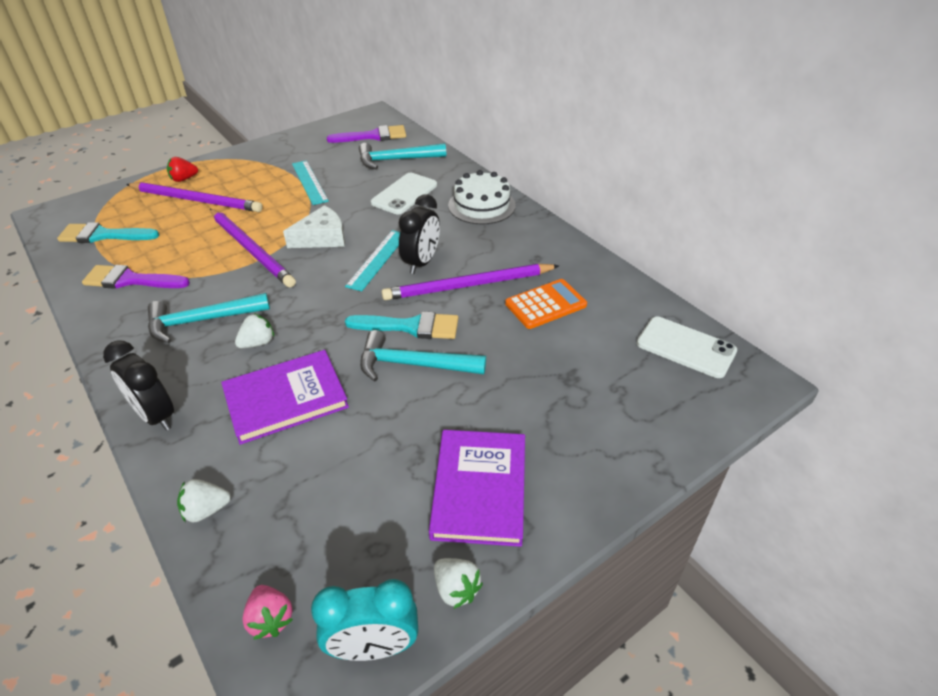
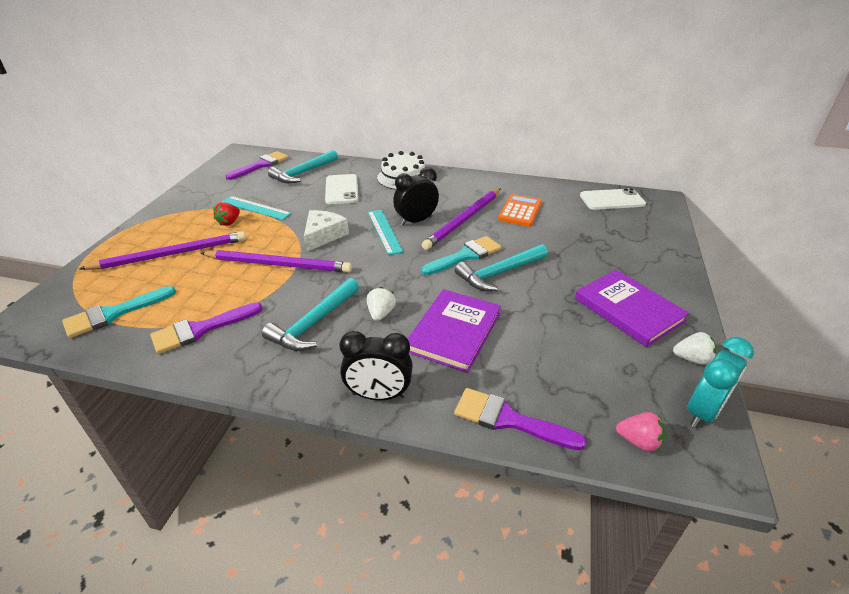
camera: 40 degrees left, 5 degrees down
(184, 179) = (132, 246): red strawberry -> red strawberry (229, 222)
(206, 510) = (508, 420): white strawberry -> purple brush
(421, 263) = (416, 221): black clock -> black clock turned 105 degrees counterclockwise

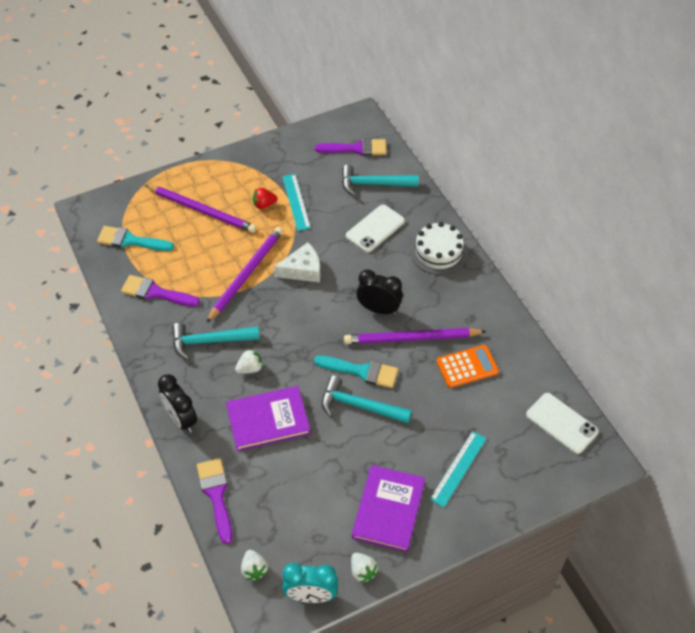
camera: 50 degrees right, 15 degrees up
(278, 264) = (246, 274): purple pencil -> purple pencil turned 120 degrees counterclockwise
(384, 231) = (344, 300): turquoise ruler -> turquoise ruler (458, 468)
(638, 441) = (254, 569): pink strawberry -> white strawberry

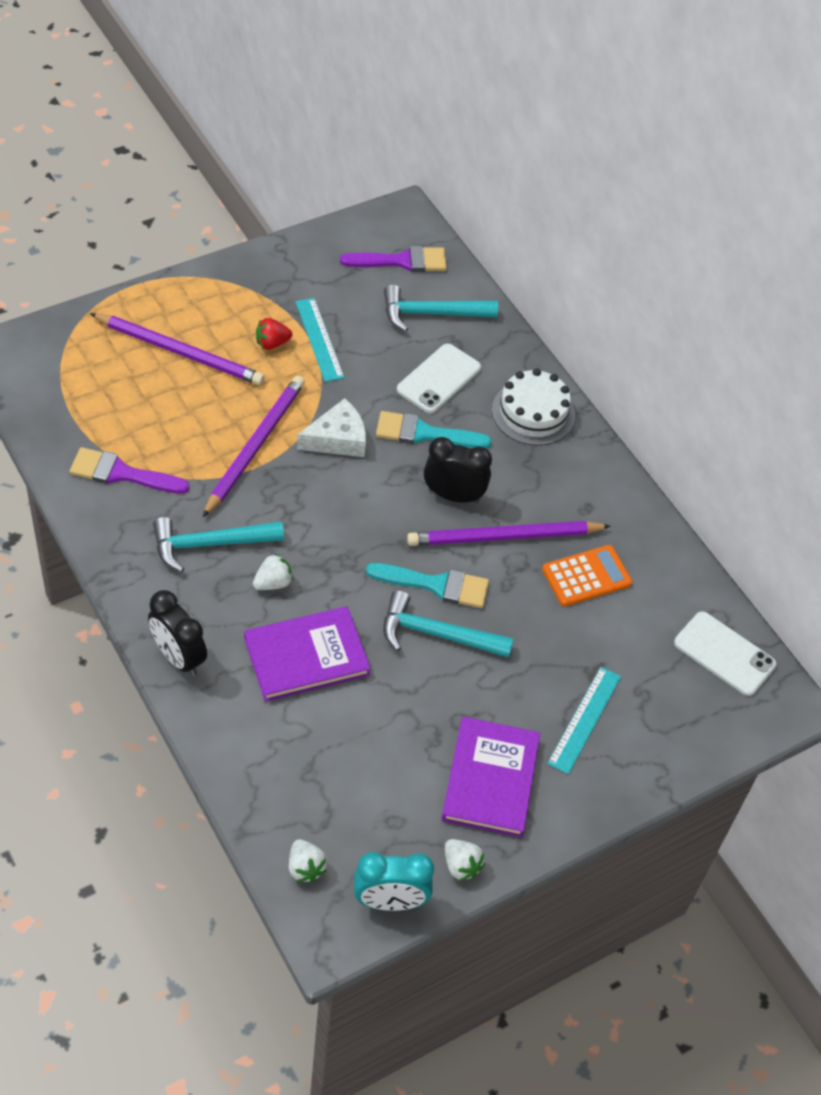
camera: 10 degrees left, 0 degrees up
(130, 240) = (75, 397): turquoise brush -> turquoise brush (424, 433)
(216, 494) = (240, 764): purple brush -> none

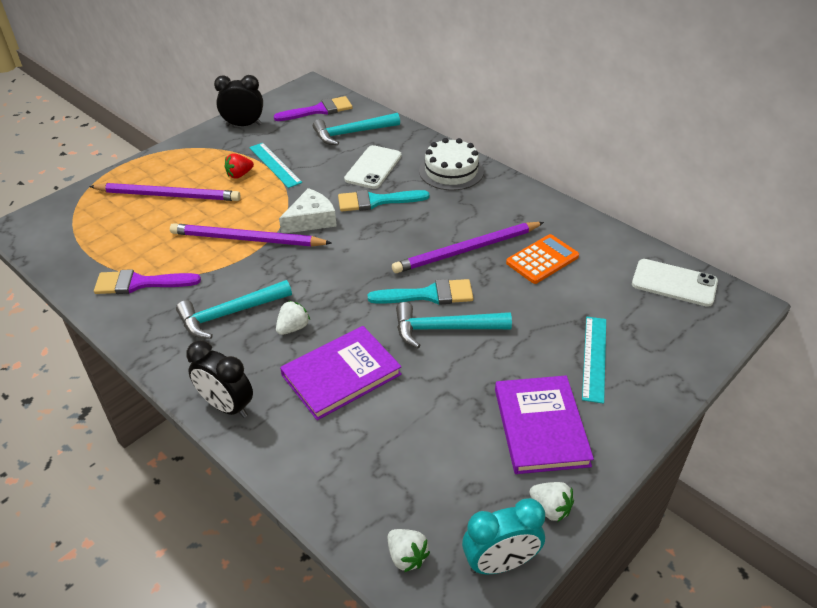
camera: 10 degrees left, 10 degrees down
(255, 446) = (247, 239): purple pencil -> purple pencil turned 90 degrees counterclockwise
(453, 495) = (415, 233): black clock -> black clock (244, 125)

